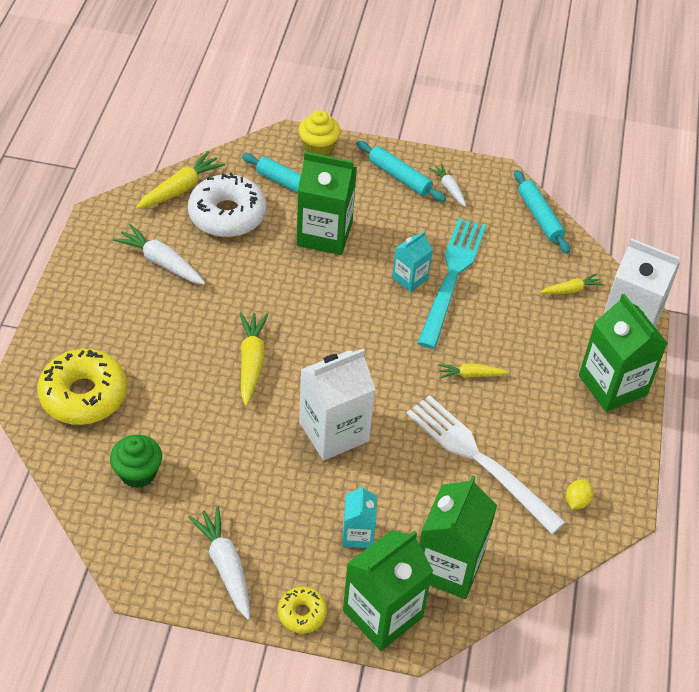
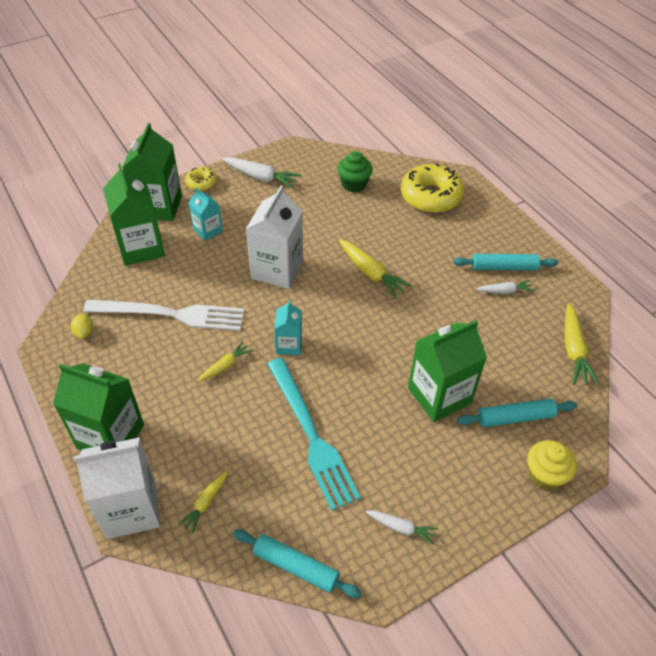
camera: 140 degrees right, 0 degrees up
(161, 262) = (505, 291): white carrot -> white carrot, size x0.60
(227, 215) = (518, 356): white donut -> none
(399, 177) = (452, 503): turquoise rolling pin -> turquoise rolling pin (504, 267)
(410, 278) = (340, 408): turquoise carton -> turquoise carton (289, 345)

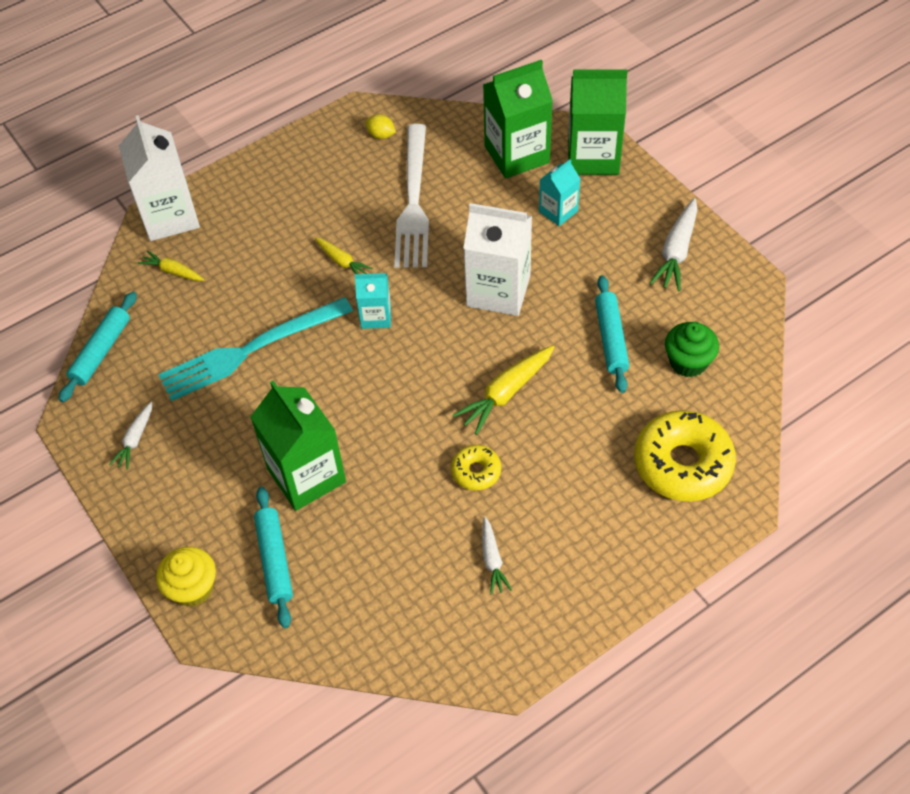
camera: 90 degrees right, 5 degrees up
(84, 332) = (381, 135): yellow lemon -> yellow lemon turned 45 degrees clockwise
(110, 436) = (250, 184): green carton -> none
(201, 183) = (648, 190): yellow donut -> yellow donut (476, 471)
(504, 267) = (541, 561): turquoise rolling pin -> turquoise rolling pin (611, 338)
(573, 351) = (387, 644): yellow carrot -> none

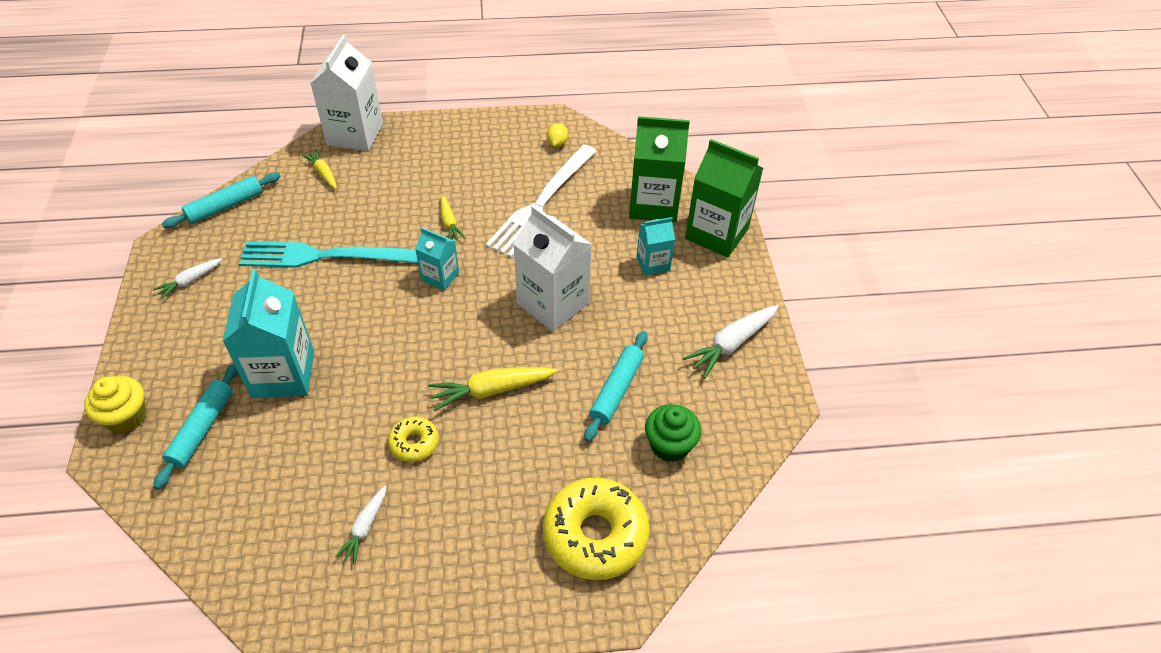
camera: 25 degrees right, 5 degrees down
(306, 475) = (283, 374): green carton -> turquoise carton
(381, 135) = (557, 143): yellow lemon -> yellow lemon turned 45 degrees clockwise

